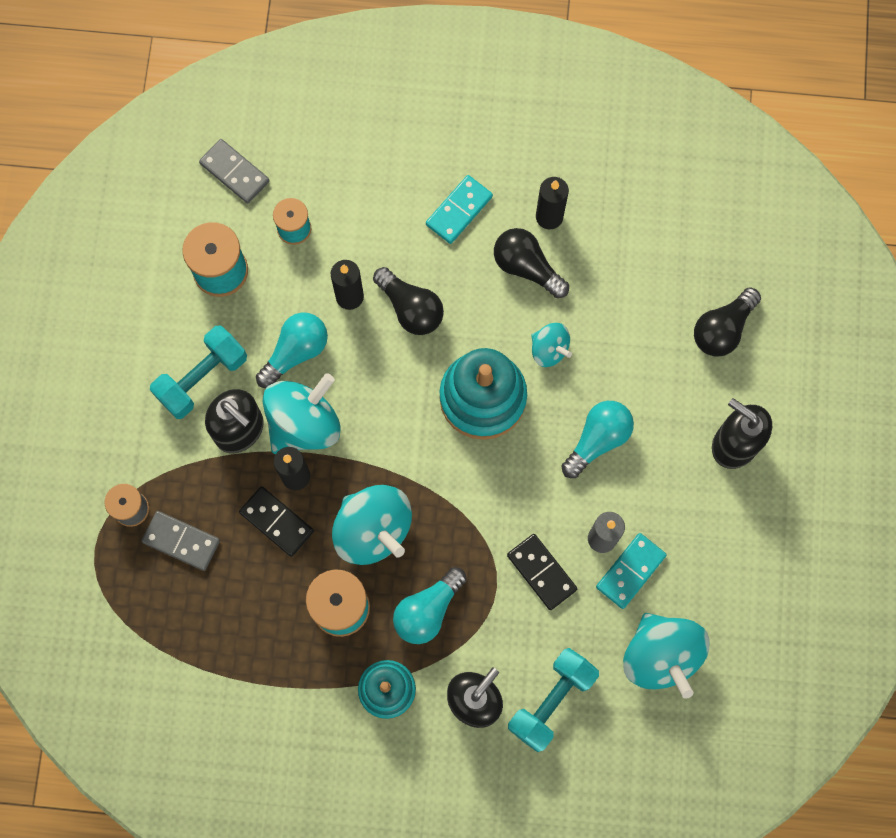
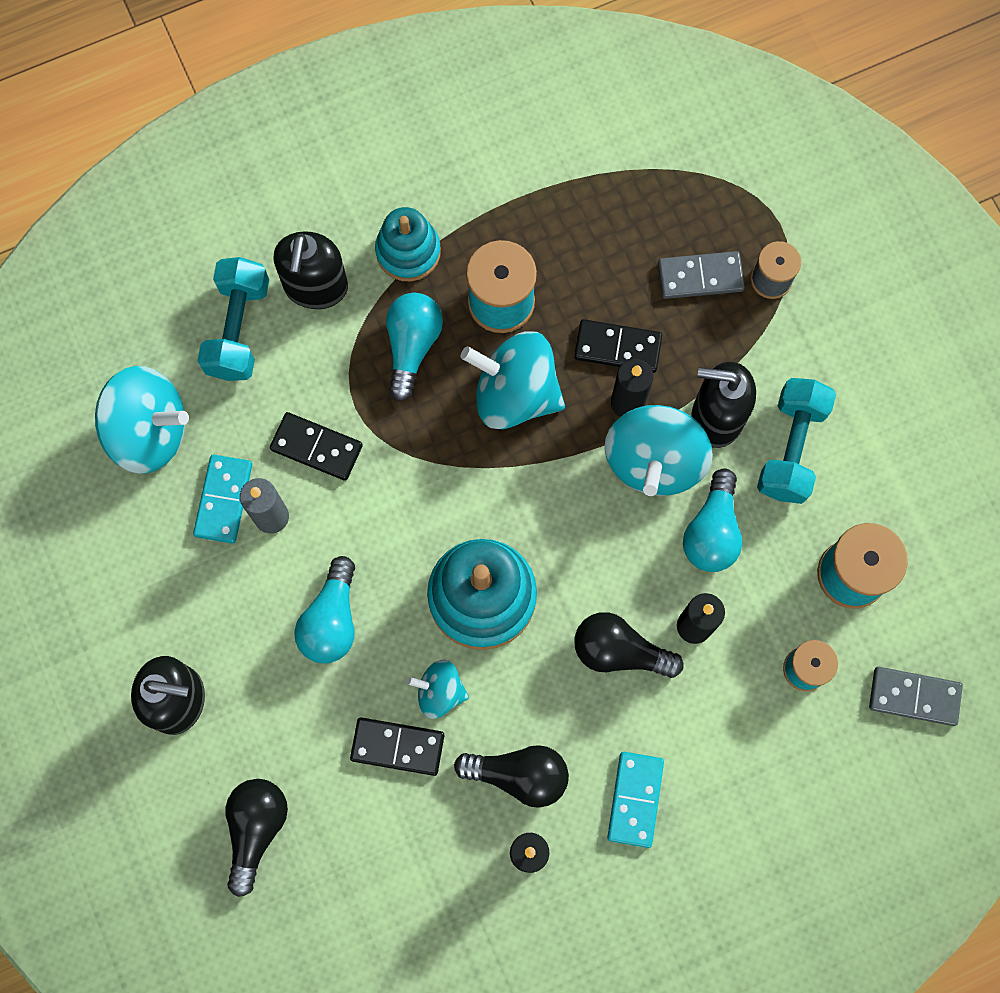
camera: 150 degrees right, 0 degrees up
(598, 330) = (397, 746): none -> black domino
(660, 656) = (149, 432): turquoise spinning top -> turquoise spinning top turned 150 degrees clockwise

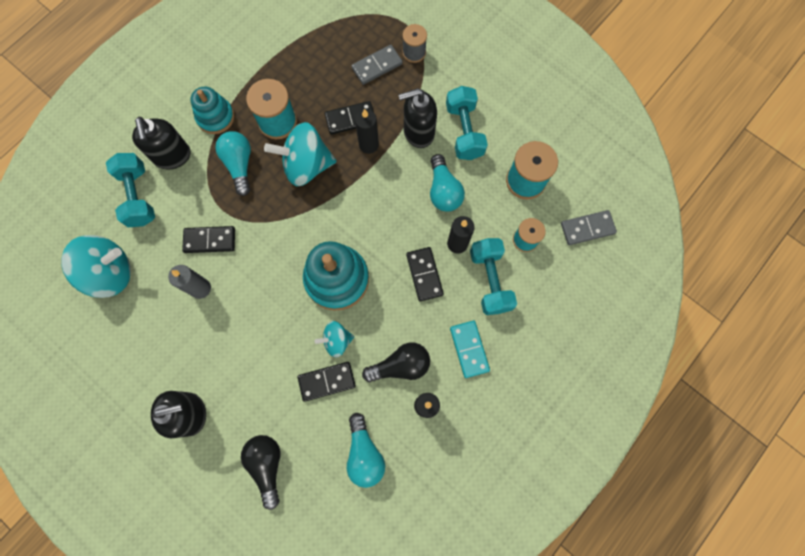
camera: 25 degrees left, 0 degrees up
(223, 500) = (169, 291): turquoise domino -> none
(332, 620) = (259, 329): turquoise light bulb -> turquoise light bulb (364, 453)
(619, 651) = (424, 274): black light bulb -> black domino
(654, 461) = (396, 168): turquoise spinning top -> none
(718, 708) = (490, 280): none -> turquoise dumbbell

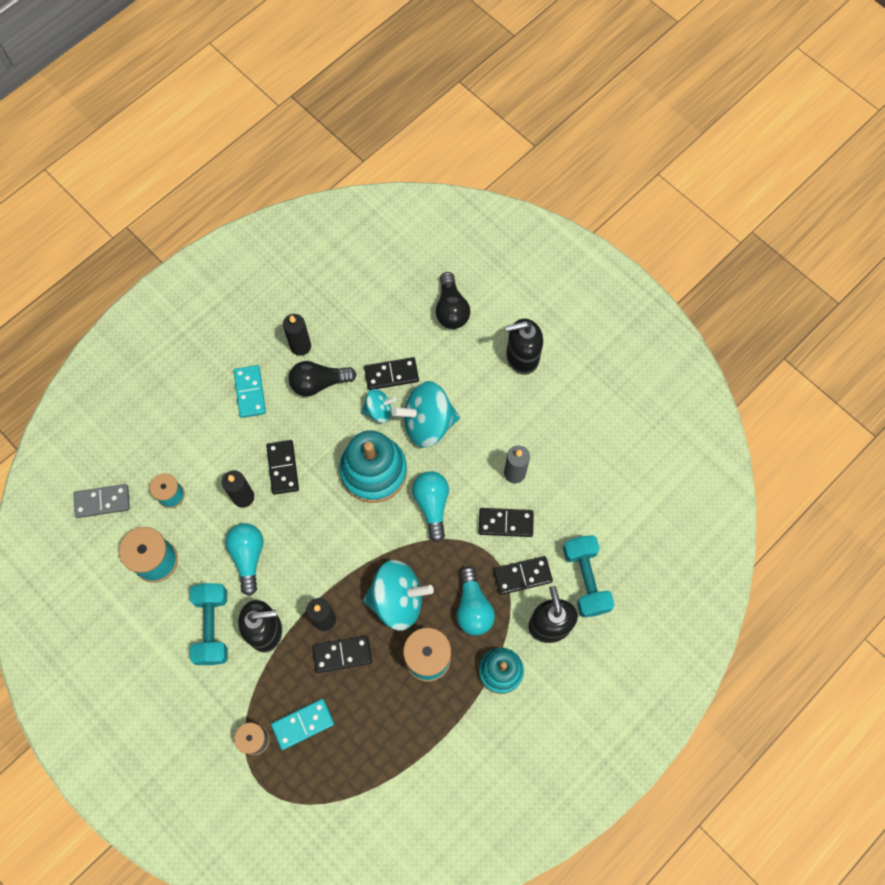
camera: 175 degrees left, 5 degrees down
(110, 273) = (609, 497): turquoise spinning top -> turquoise spinning top (427, 423)
(195, 195) = (522, 576): none -> black domino
(364, 453) = (361, 311): turquoise light bulb -> turquoise light bulb (432, 505)
(377, 66) = (303, 724): grey domino -> turquoise domino
(490, 280) = (216, 456): turquoise dumbbell -> none

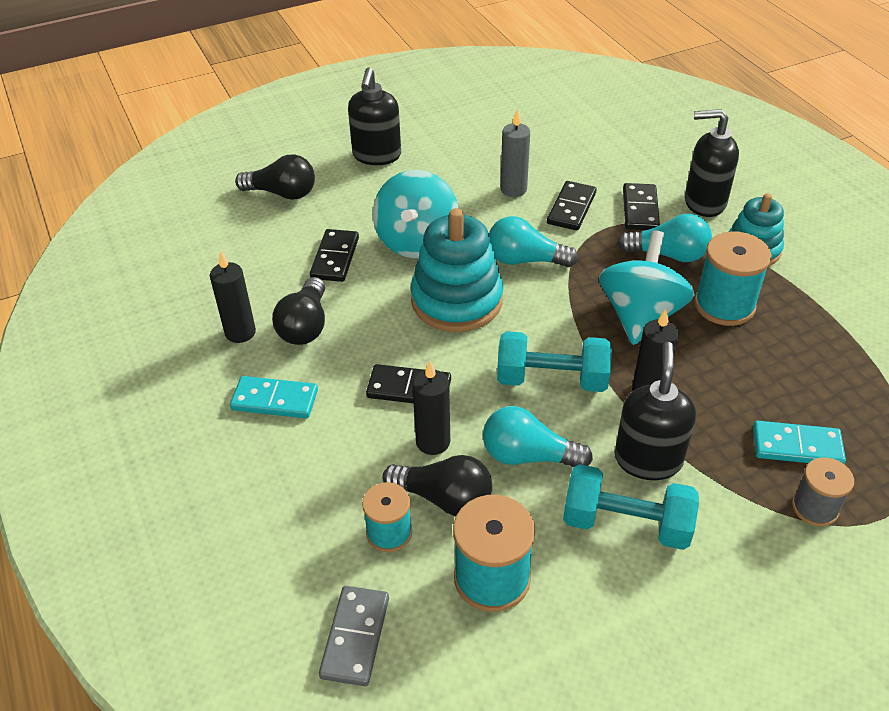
camera: 70 degrees left, 25 degrees down
(203, 517) = (444, 498): none -> black light bulb
(303, 724) = (797, 446): turquoise domino -> turquoise domino turned 75 degrees counterclockwise
(342, 654) = (702, 384): black domino -> none
(379, 411) = (377, 279): turquoise spinning top -> none
(585, 579) = (658, 167): turquoise dumbbell -> turquoise dumbbell (552, 379)

